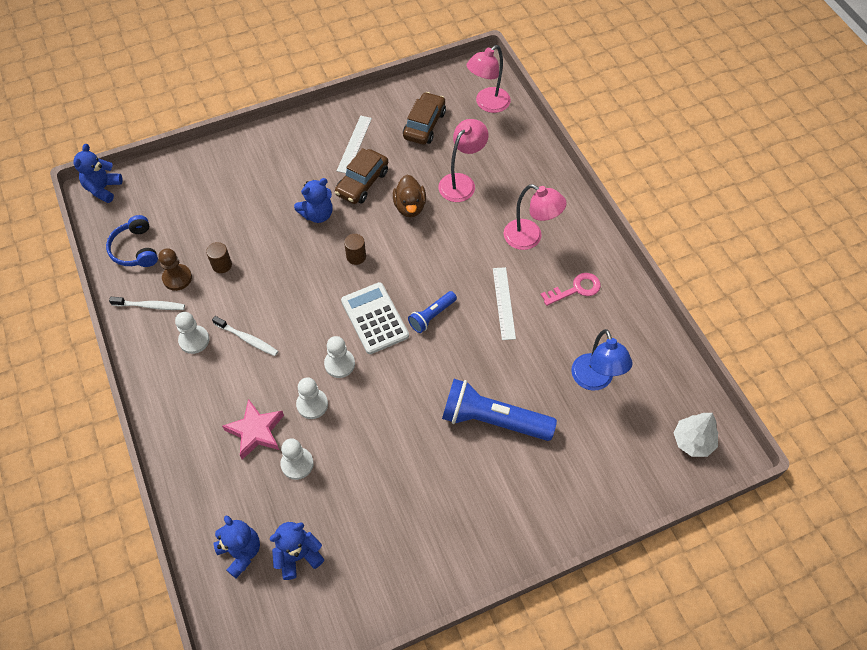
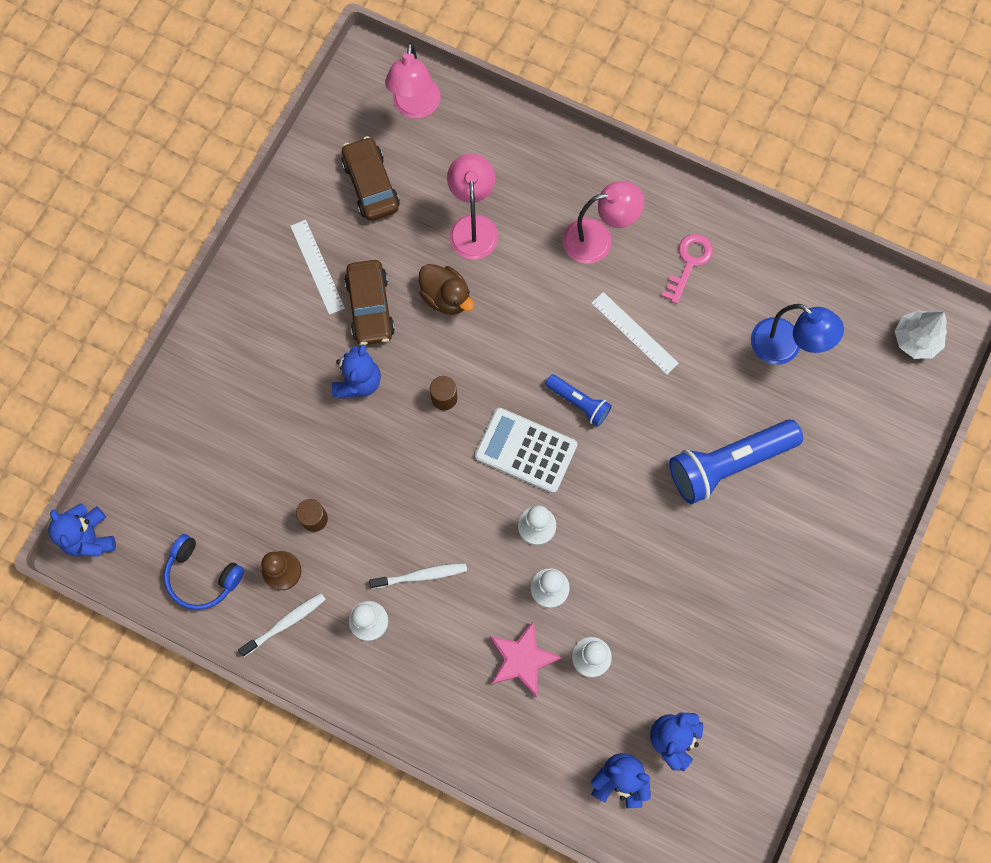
camera: 40 degrees left, 15 degrees up
(432, 316) = (578, 402): blue flashlight -> blue flashlight turned 60 degrees counterclockwise

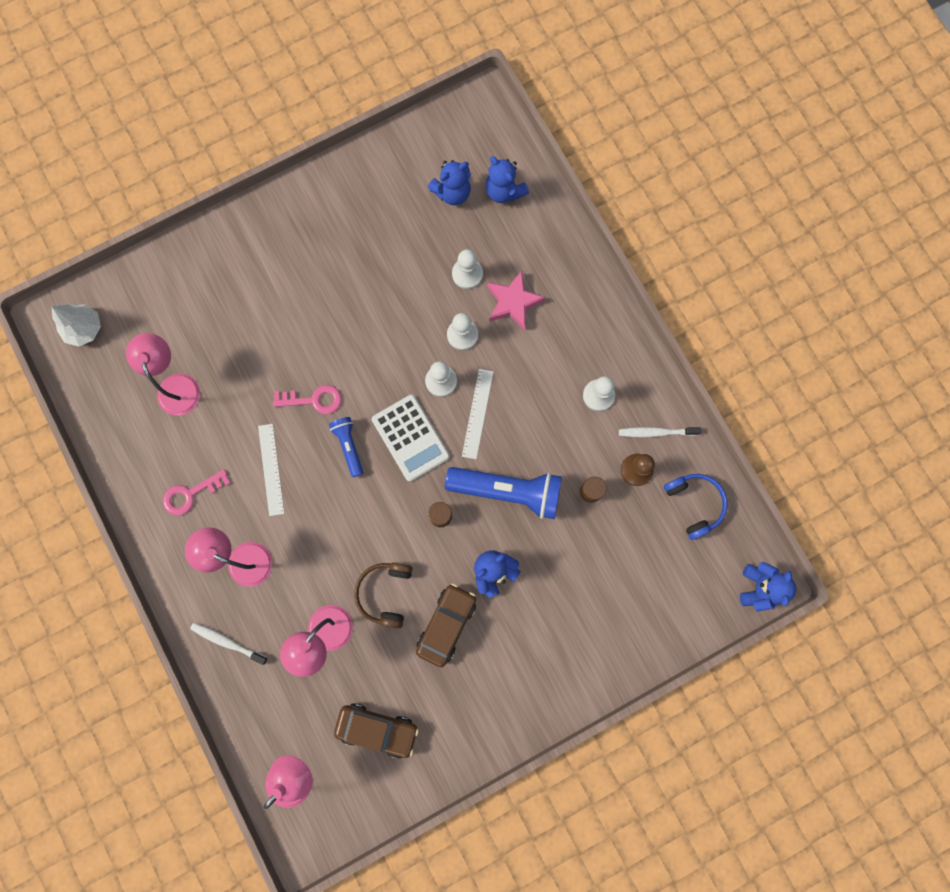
camera: 145 degrees left, 5 degrees up
(317, 266) = (464, 687): white ruler -> white ruler (477, 413)
(371, 185) = (377, 729): brown car -> brown car turned 90 degrees counterclockwise
(421, 575) = (542, 401): white toothbrush -> white toothbrush (227, 642)
(446, 297) = (385, 593): brown duck -> brown headphones
(646, 423) = (314, 400): none -> pink key
(729, 463) = (280, 334): blue flashlight -> blue flashlight (507, 491)
(785, 348) = (176, 385): blue lamp -> pink lamp

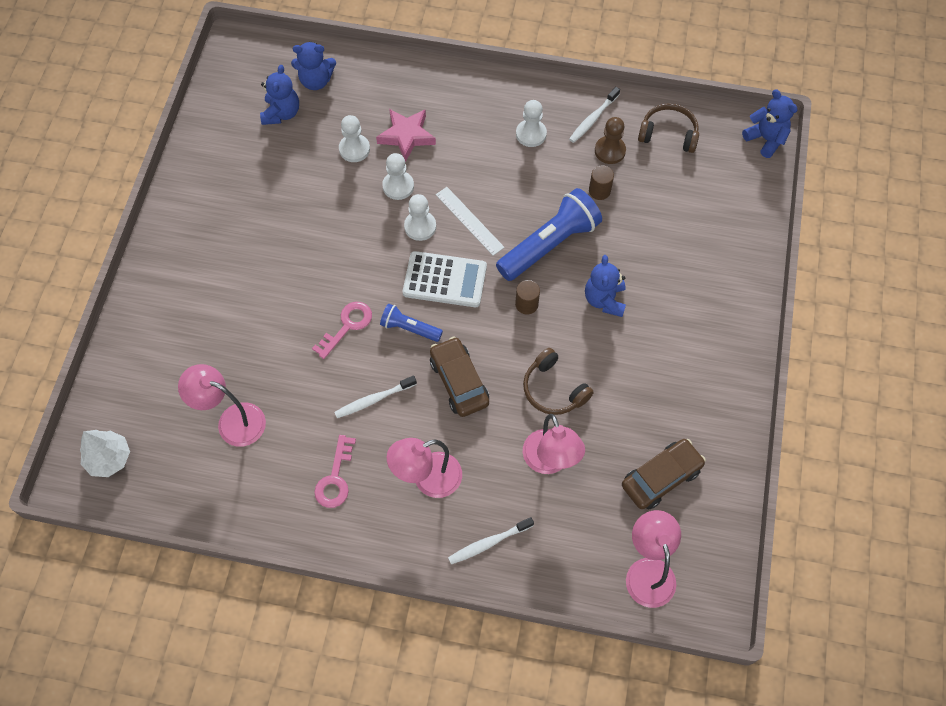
camera: 50 degrees left, 15 degrees down
(271, 469) = (374, 400): white ruler -> white toothbrush
(446, 624) = (617, 363): brown car -> brown car (459, 382)
(694, 504) = (668, 134): blue headphones -> brown headphones

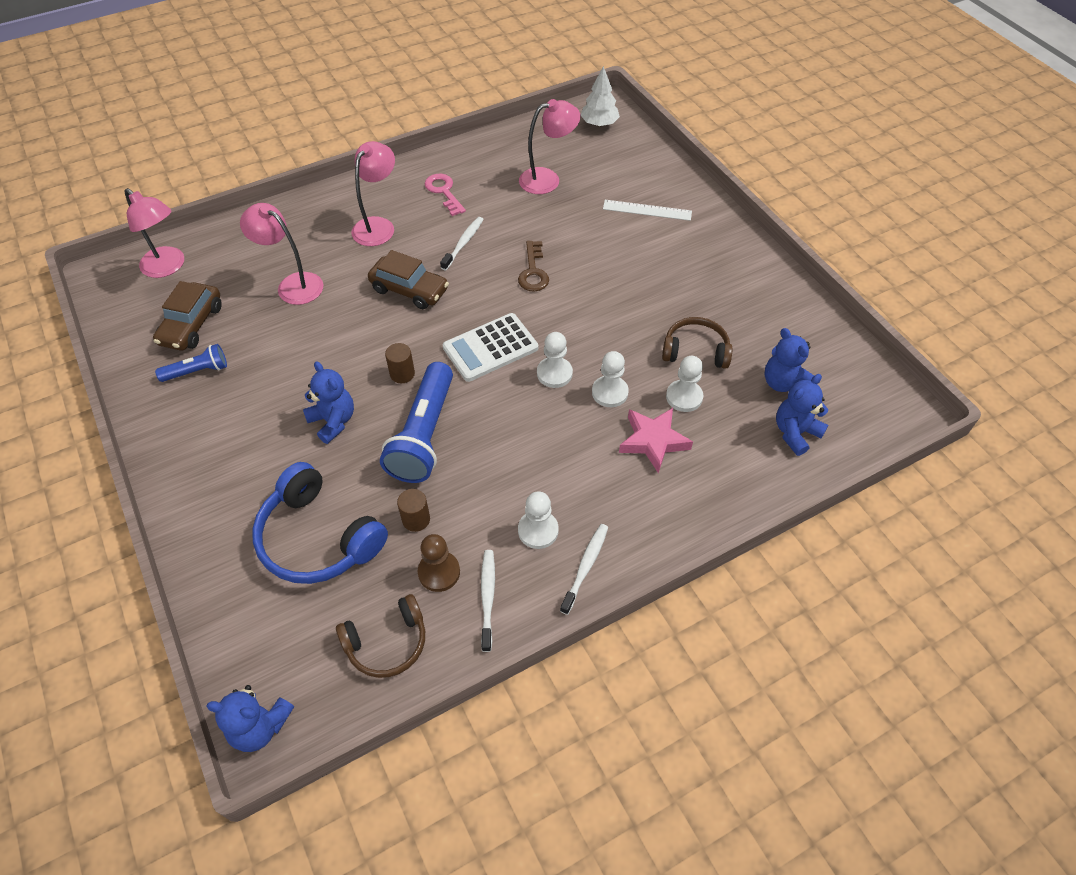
camera: 140 degrees right, 10 degrees down
(347, 326) = (533, 271): pink key -> brown key
(409, 328) = (483, 299): blue flashlight -> blue flashlight (197, 371)
(469, 221) = (516, 406): white ruler -> white ruler (647, 210)
(488, 543) = (302, 219): white toothbrush -> white toothbrush (585, 567)
(553, 389) = (327, 329): brown headphones -> brown headphones (695, 350)
(669, 221) = (318, 538): none -> blue headphones

